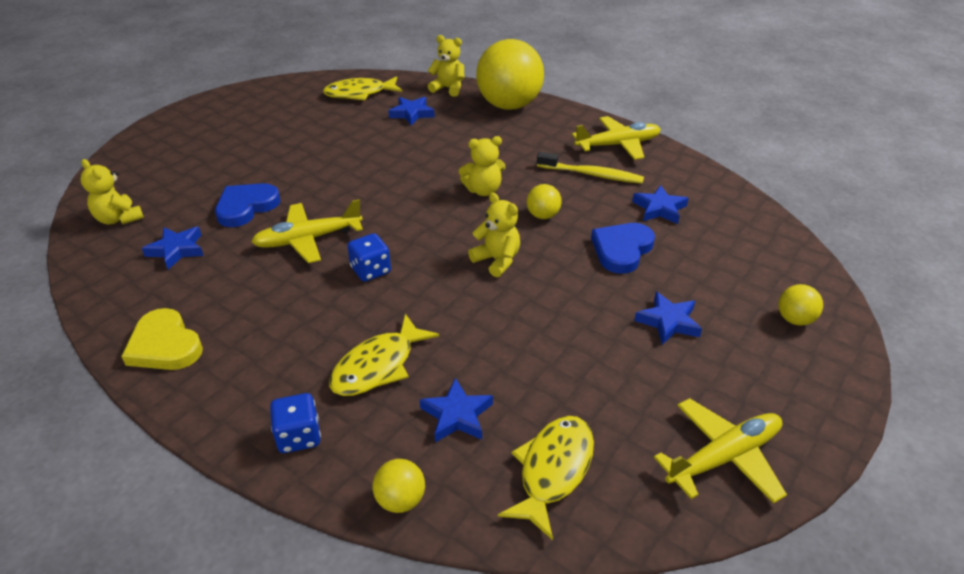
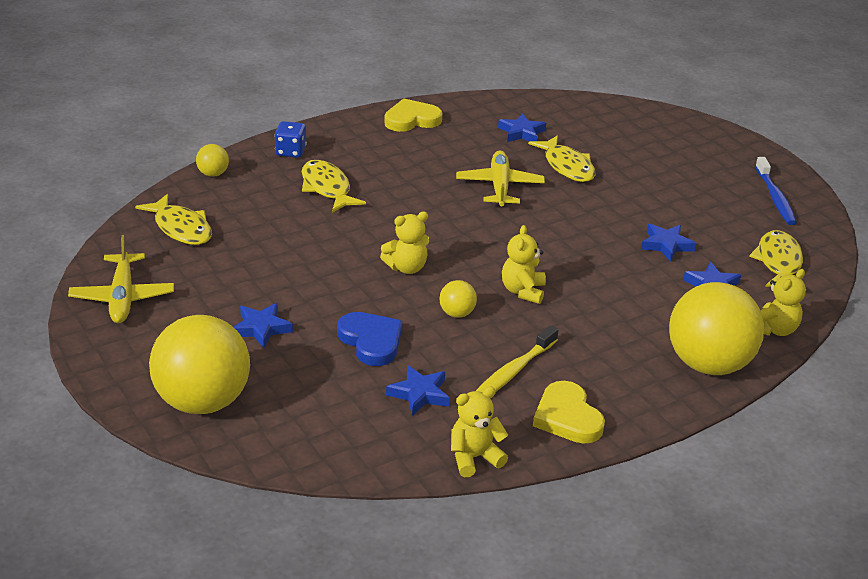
camera: 110 degrees right, 5 degrees down
(119, 219) = (581, 114): yellow teddy bear -> yellow teddy bear (474, 457)
(246, 207) = (567, 166): blue heart -> yellow fish
(259, 103) = (775, 198): none -> blue toothbrush
(371, 270) = (437, 206): blue dice -> none
(457, 415) = (256, 206): blue star -> blue star (666, 245)
(617, 145) = (567, 417): yellow plane -> yellow heart
(794, 319) = (203, 401): yellow ball -> yellow ball, size x2.36

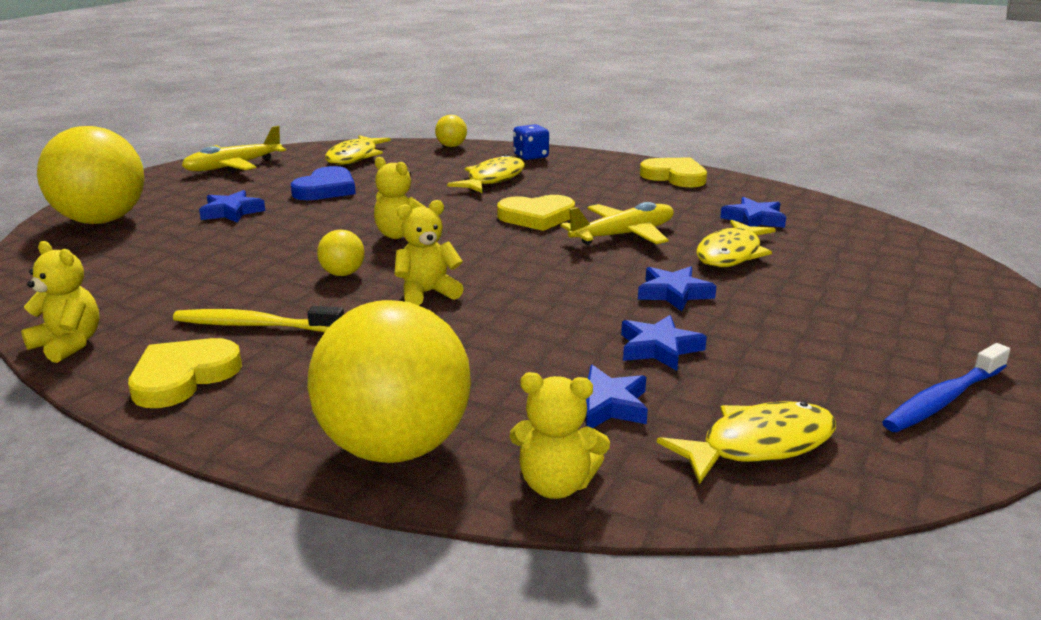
camera: 60 degrees right, 10 degrees down
(371, 341) = (251, 252): blue heart -> blue heart (326, 189)
(419, 394) = (174, 292): blue star -> blue star (674, 293)
(431, 202) = (537, 217): none -> yellow heart

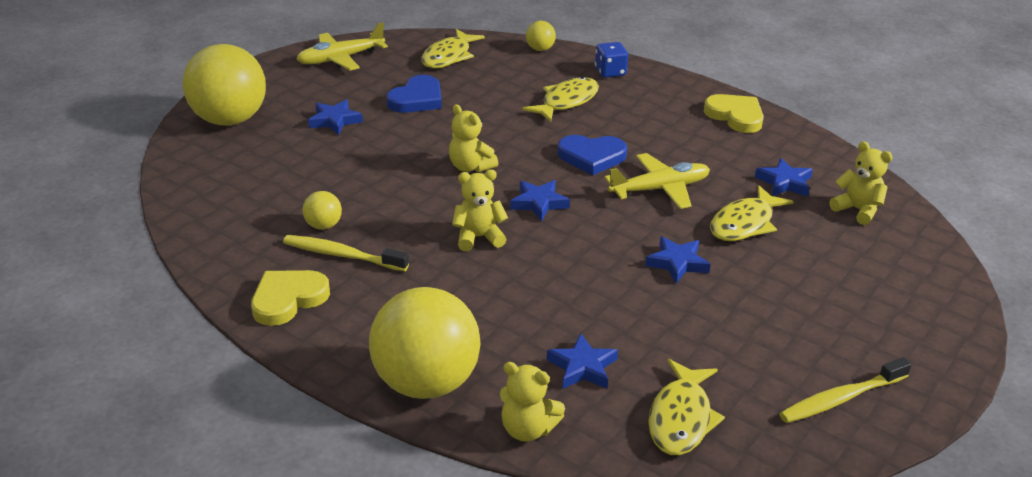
camera: 10 degrees right, 10 degrees up
(68, 344) = (208, 257): yellow teddy bear -> yellow teddy bear (857, 210)
(343, 274) = (416, 207): yellow ball -> yellow ball (323, 225)
(537, 217) = (592, 157): yellow heart -> blue heart
(659, 348) = (643, 319): blue star -> blue star (539, 203)
(759, 445) = (681, 418): yellow fish -> yellow fish turned 120 degrees clockwise
(943, 399) = (840, 399): blue toothbrush -> yellow toothbrush

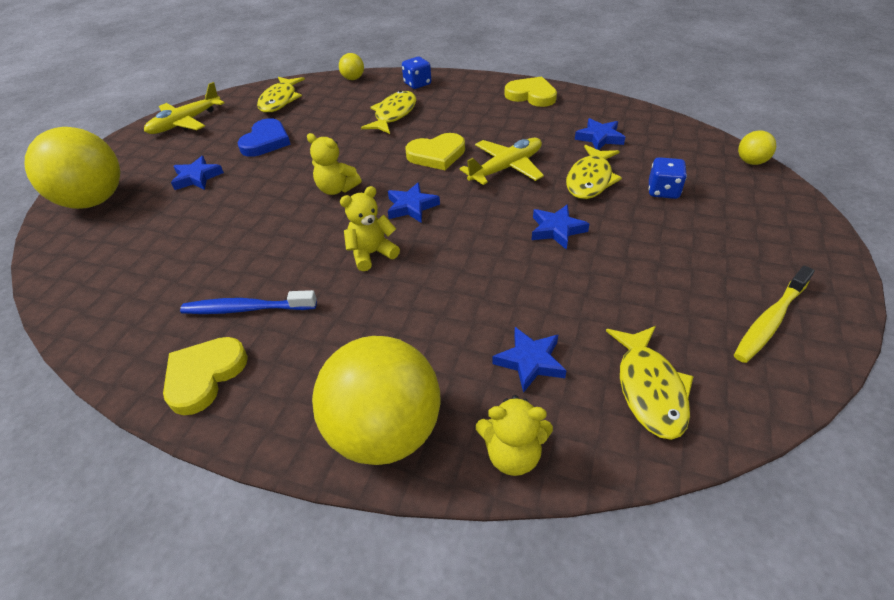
camera: 15 degrees left, 10 degrees up
(323, 225) = (217, 282): yellow ball -> yellow ball (751, 162)
(342, 255) = (246, 309): yellow toothbrush -> blue toothbrush
(592, 157) = (436, 155): blue heart -> yellow heart
(818, 255) = (663, 191): none -> blue dice
(857, 210) = (667, 146): yellow teddy bear -> none

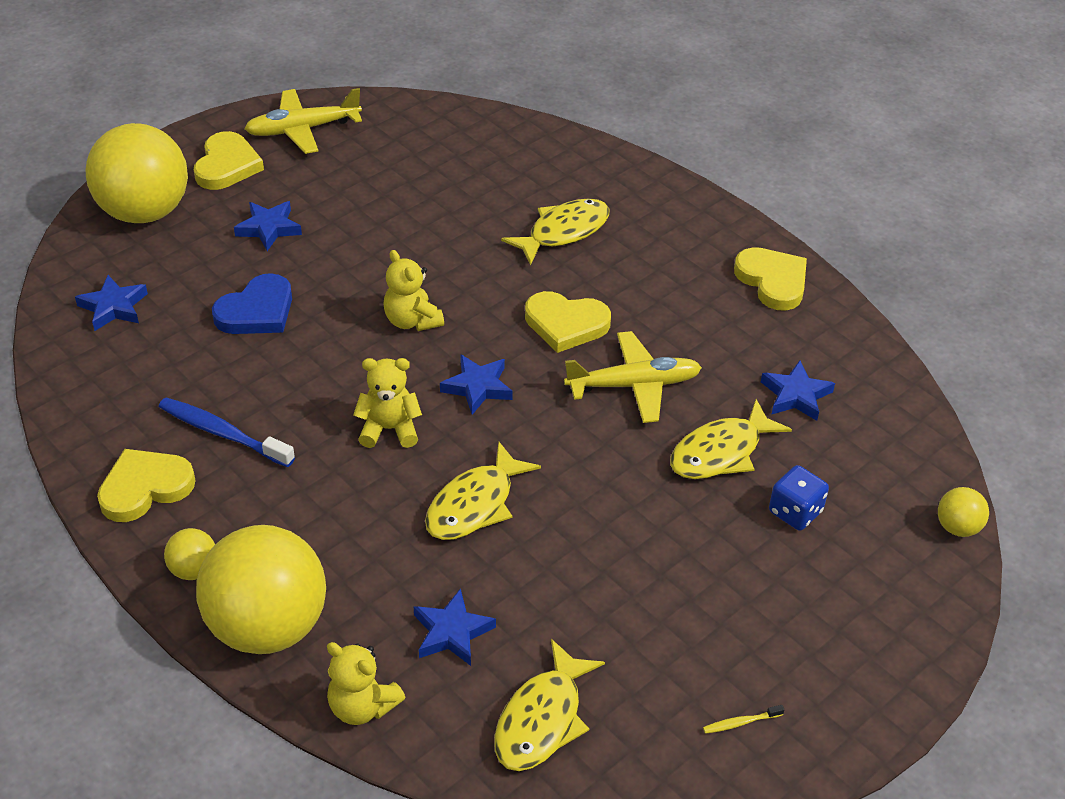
camera: 25 degrees right, 0 degrees up
(143, 156) = (227, 165): none -> yellow heart
(266, 141) = (378, 206): blue heart -> blue heart (257, 311)
(280, 100) = (438, 141): yellow fish -> yellow fish (475, 505)
(353, 78) = (557, 141): yellow ball -> yellow ball (194, 570)
(417, 84) = (635, 190): blue dice -> none
(557, 230) = (615, 500): blue star -> blue star (113, 307)
(770, 321) = (740, 722): yellow toothbrush -> yellow toothbrush, size x0.45

